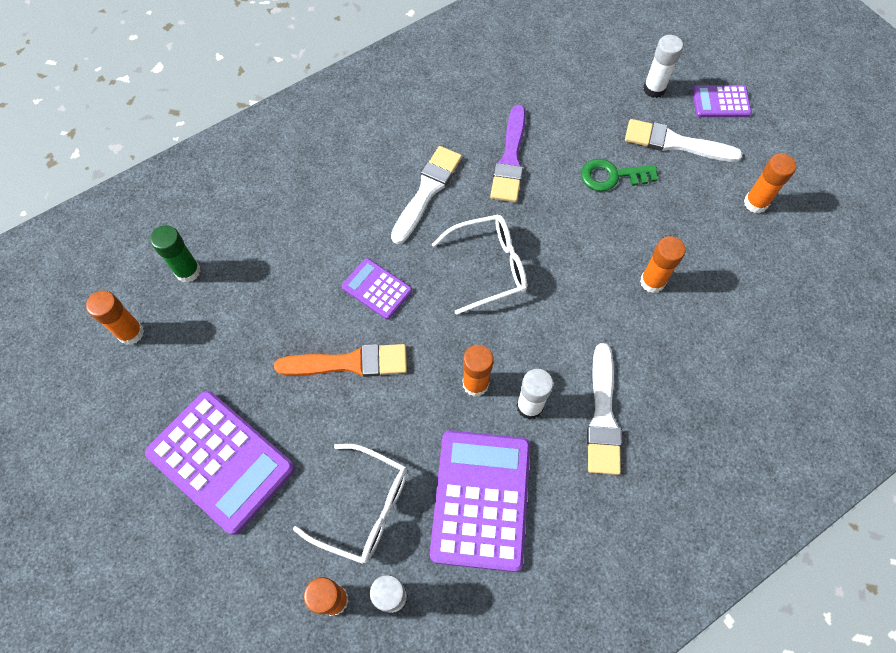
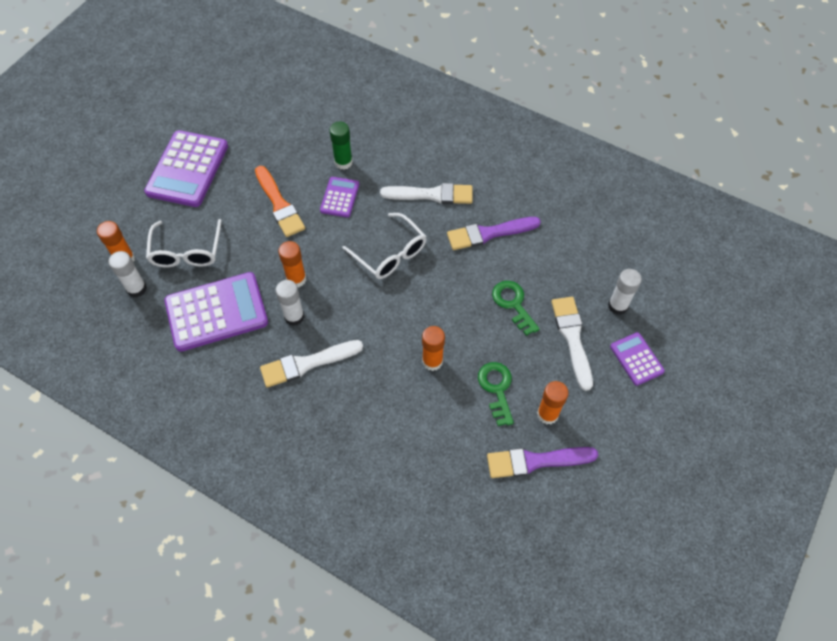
camera: 65 degrees right, 5 degrees down
(131, 333) = (249, 91): orange glue stick -> none
(188, 271) = (303, 98): green glue stick -> green glue stick (343, 162)
(709, 235) = (496, 389): none -> green key
(805, 236) = (536, 461): none -> purple brush

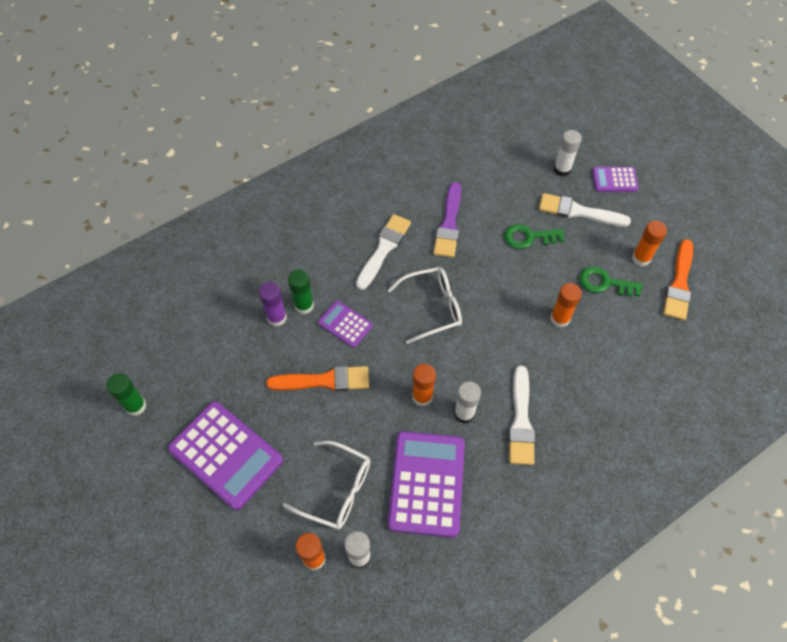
camera: 65 degrees left, 0 degrees up
(204, 99) = (136, 406): none -> green glue stick
(322, 149) = (277, 318): none -> purple glue stick
(536, 461) = (679, 283): purple brush -> orange brush

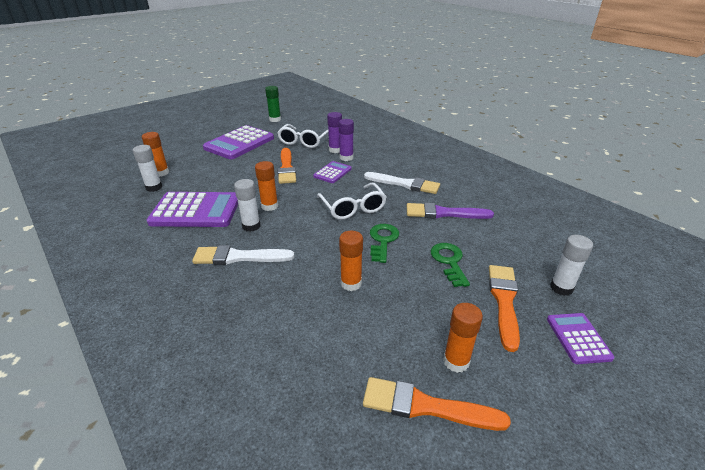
camera: 85 degrees right, 25 degrees down
(304, 305) = (346, 158): green glue stick -> purple glue stick
(336, 489) = (204, 177): white glasses -> white glasses (304, 141)
(579, 212) = (504, 301): white brush -> orange brush
(605, 283) = (406, 322): green key -> green key (383, 240)

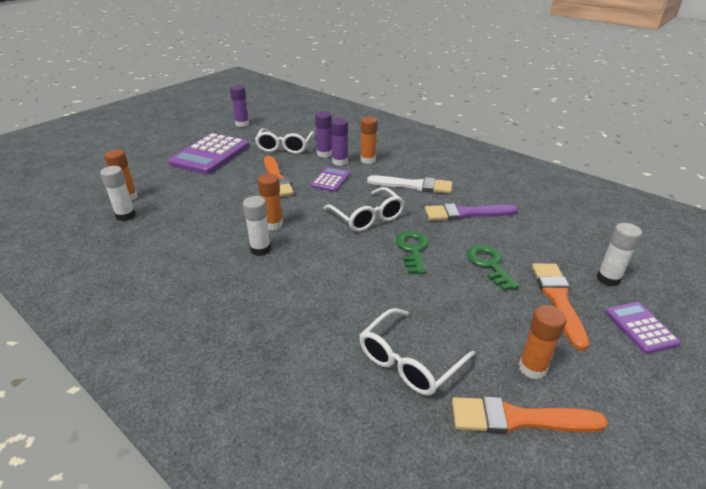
camera: 10 degrees left, 0 degrees up
(196, 211) = (188, 238): purple calculator -> none
(239, 257) = (259, 286): white brush -> none
(275, 119) = (242, 124): green glue stick -> purple glue stick
(344, 339) = (409, 361): none -> white glasses
(351, 283) = (395, 300): orange glue stick -> orange glue stick (368, 160)

